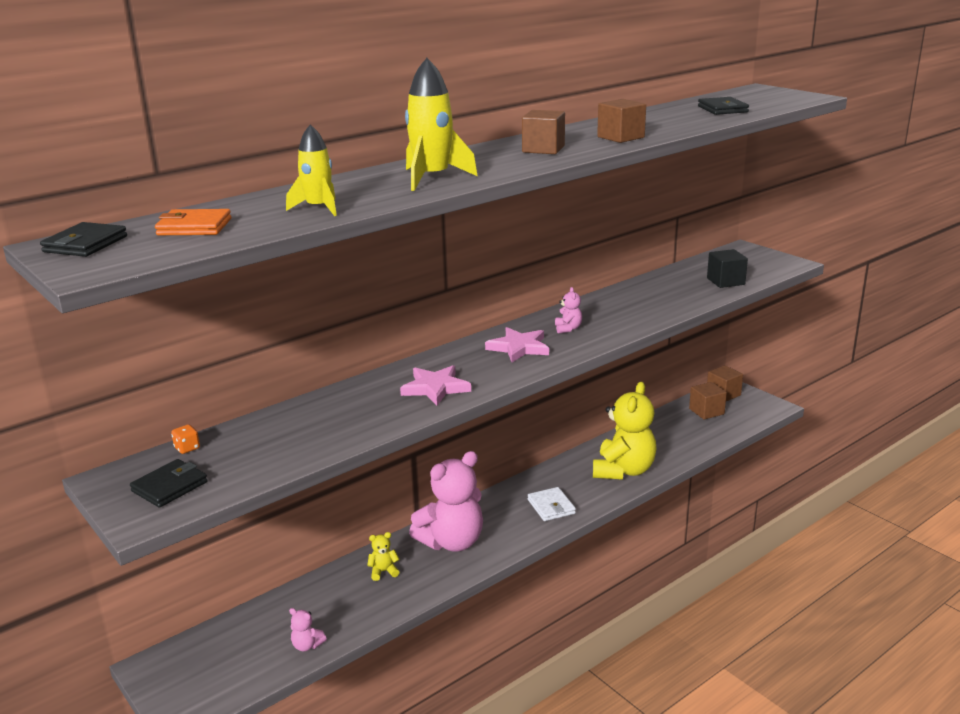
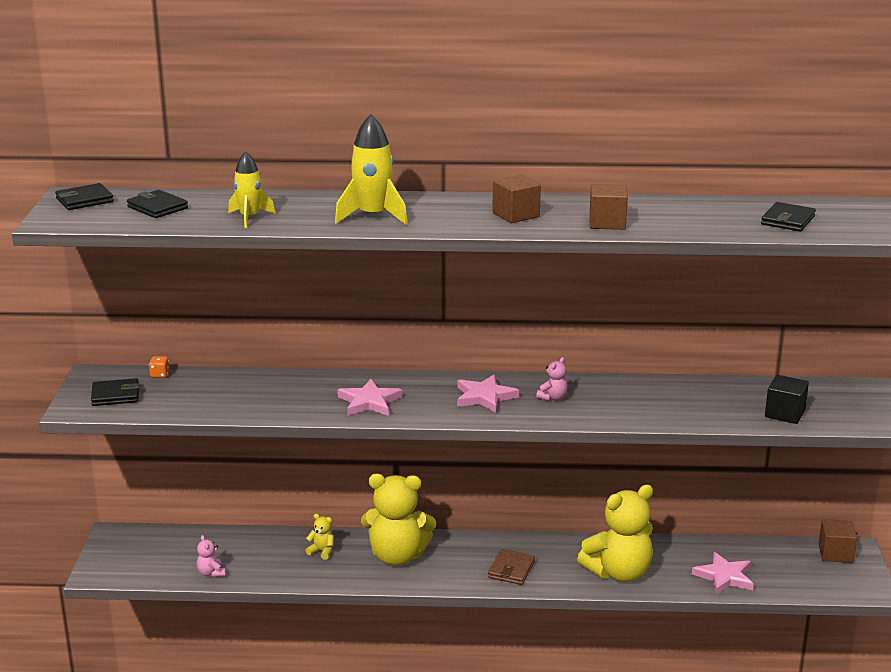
camera: 40 degrees right, 0 degrees up
(194, 227) = (157, 207): orange wallet -> black wallet
(452, 542) = (397, 556): pink teddy bear -> yellow teddy bear
(551, 507) = (511, 570): white wallet -> brown wallet
(688, 440) = (724, 577): none -> pink star
(706, 411) = (788, 561): brown cube -> none

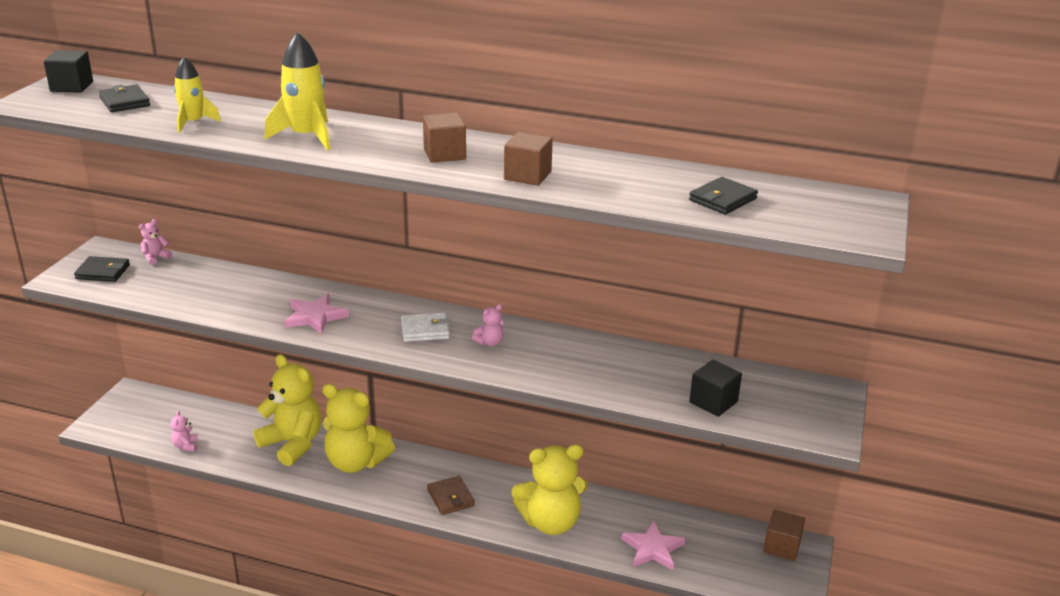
camera: 15 degrees right, 5 degrees up
(84, 200) = (72, 86): black wallet -> black cube
(160, 374) = (155, 258): orange dice -> pink teddy bear
(322, 551) = (292, 444): yellow teddy bear -> yellow teddy bear, size x2.48
(484, 397) = (425, 330): pink star -> white wallet
(511, 570) = (450, 498): brown wallet -> brown wallet turned 60 degrees counterclockwise

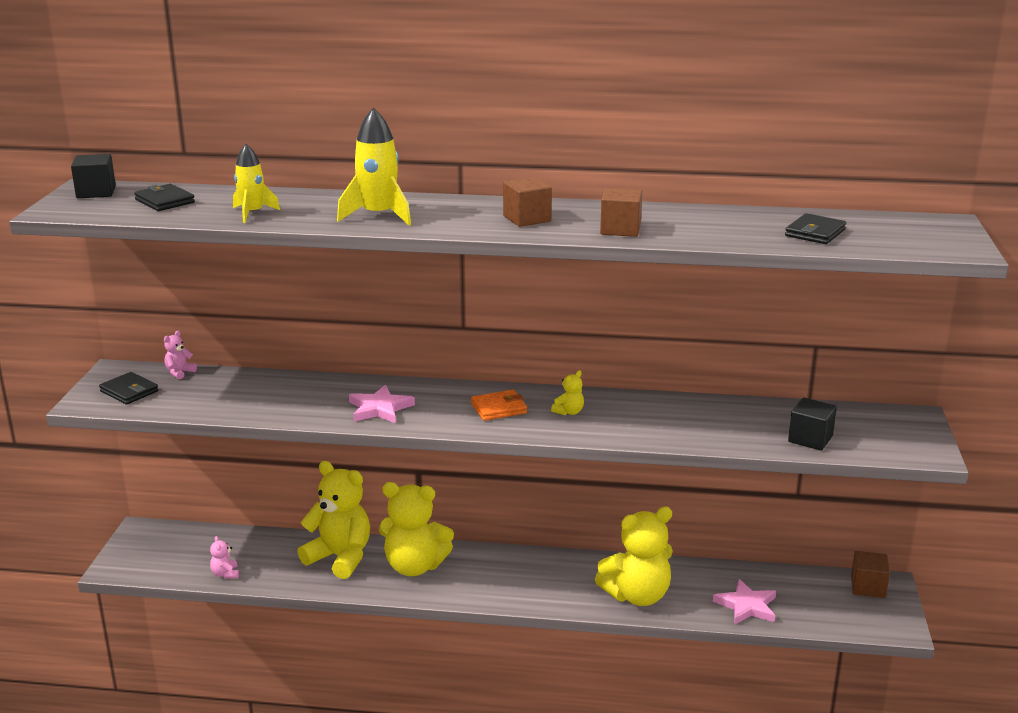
camera: 10 degrees left, 5 degrees down
(103, 272) = (129, 391): black wallet -> black wallet turned 45 degrees clockwise
(425, 330) = (498, 408): white wallet -> orange wallet
(450, 498) = (527, 587): brown wallet -> none
(490, 342) = (569, 412): pink teddy bear -> yellow teddy bear

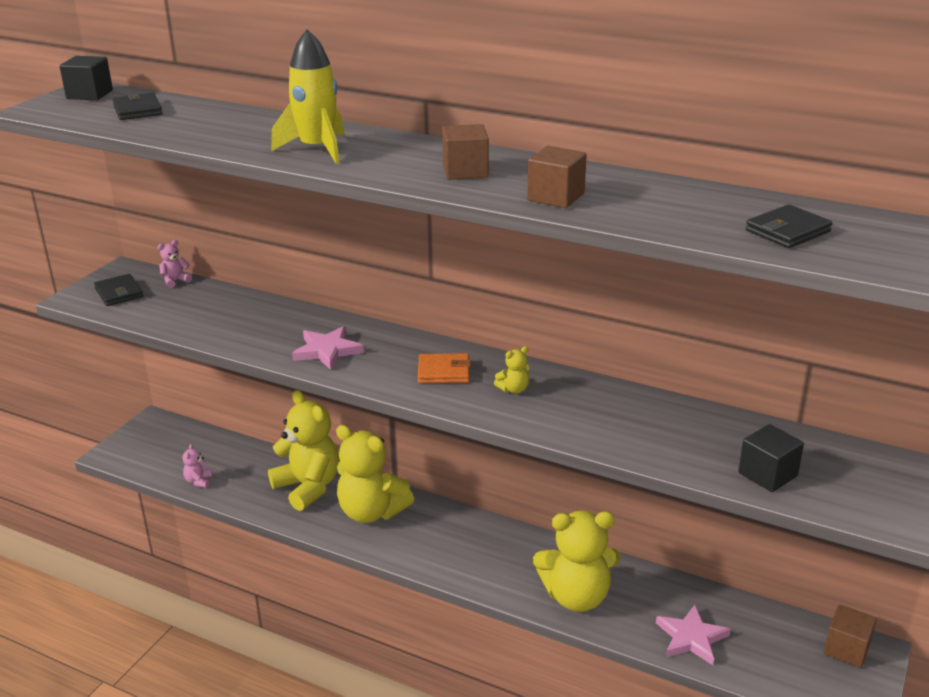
camera: 20 degrees right, 5 degrees up
(252, 213) = (201, 132): yellow rocket -> none

